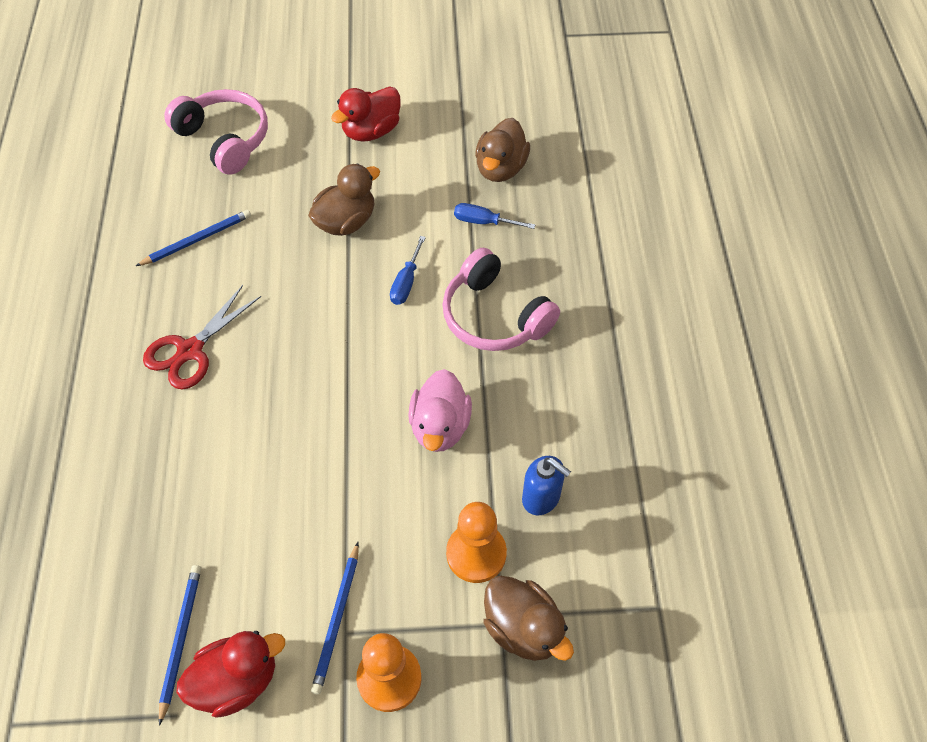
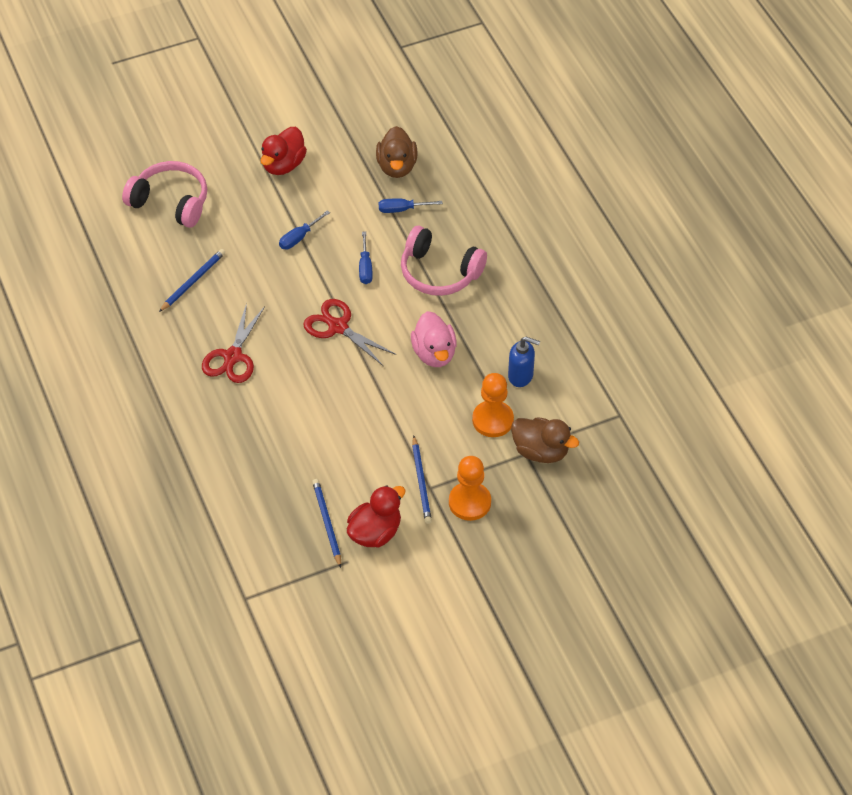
camera: 20 degrees left, 5 degrees down
(336, 350) = (338, 327): none -> red scissors
(346, 222) = (299, 237): brown duck -> blue screwdriver

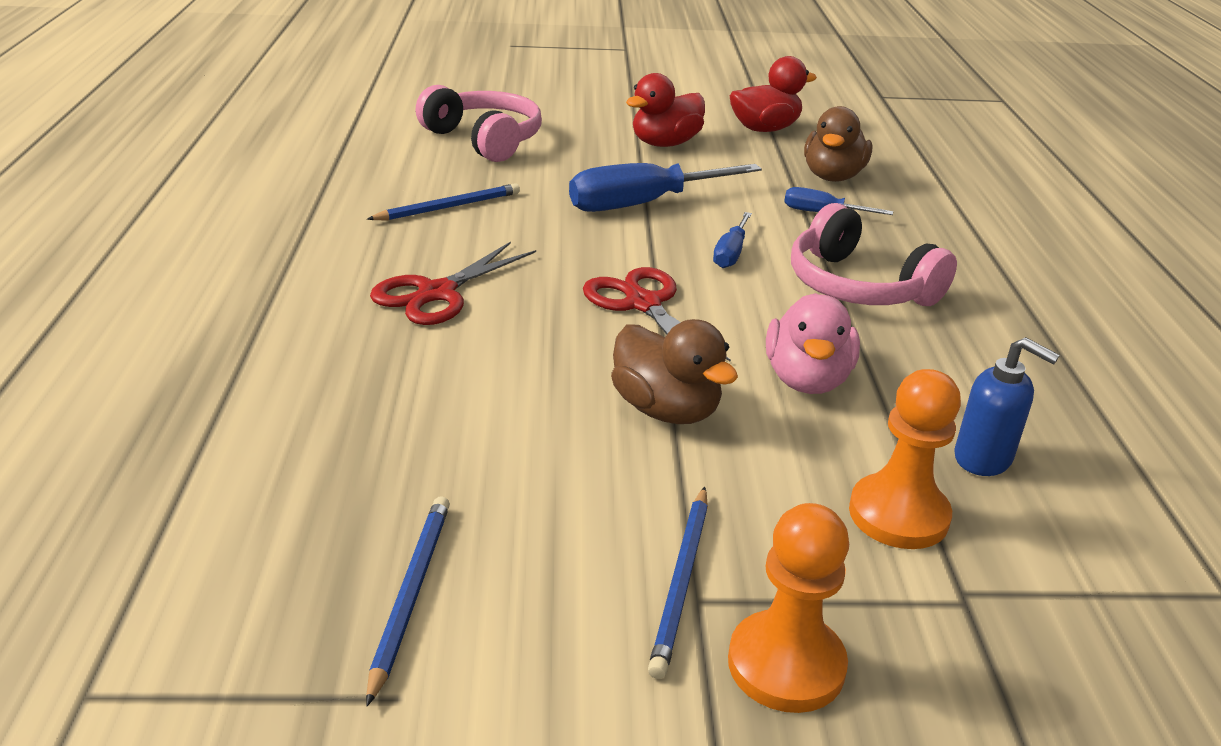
camera: 20 degrees right, 20 degrees down
(299, 237) = (643, 204): blue screwdriver -> blue screwdriver, size x1.93
(375, 533) = (510, 654): red duck -> red duck (765, 129)
(540, 451) = (1006, 610): brown duck -> brown duck (666, 410)

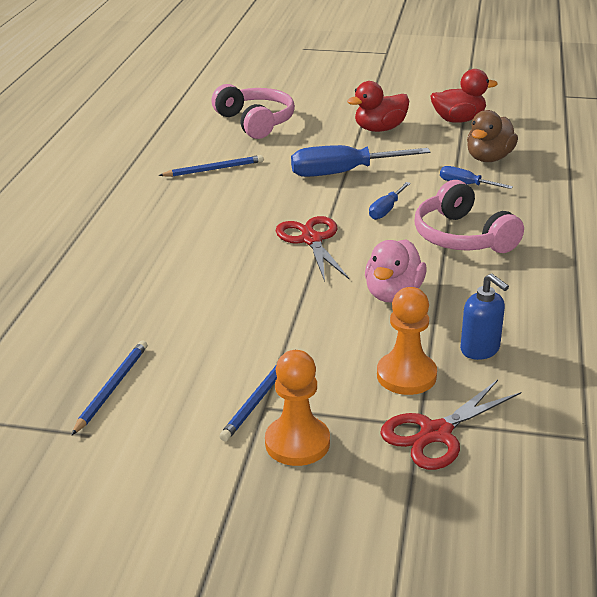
camera: 15 degrees right, 0 degrees up
(436, 293) = (185, 225): red scissors -> red scissors (435, 433)
(666, 410) = (295, 305): brown duck -> none

